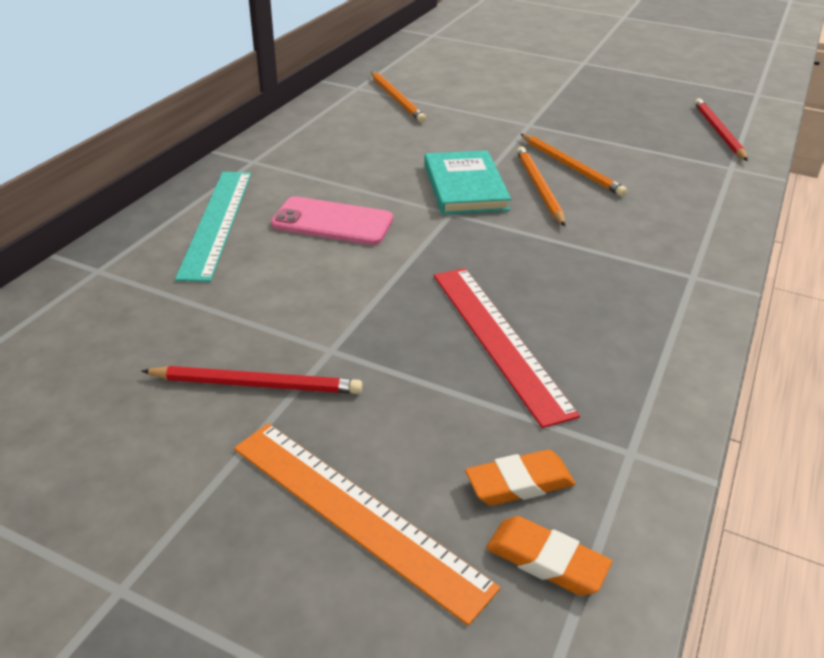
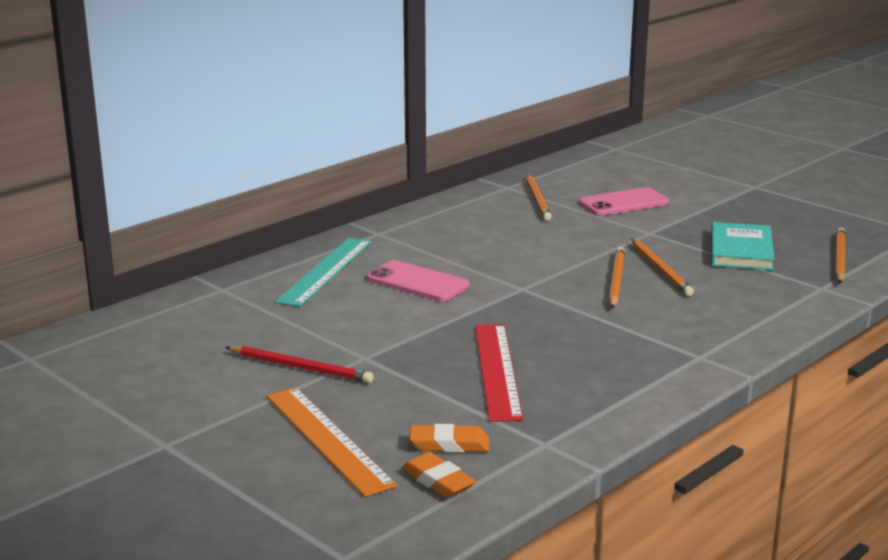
camera: 20 degrees right, 15 degrees down
(464, 187) = (549, 272): turquoise book -> turquoise book (740, 250)
(481, 93) = (623, 203): none -> pink phone
(718, 132) = (839, 259): red pencil -> orange pencil

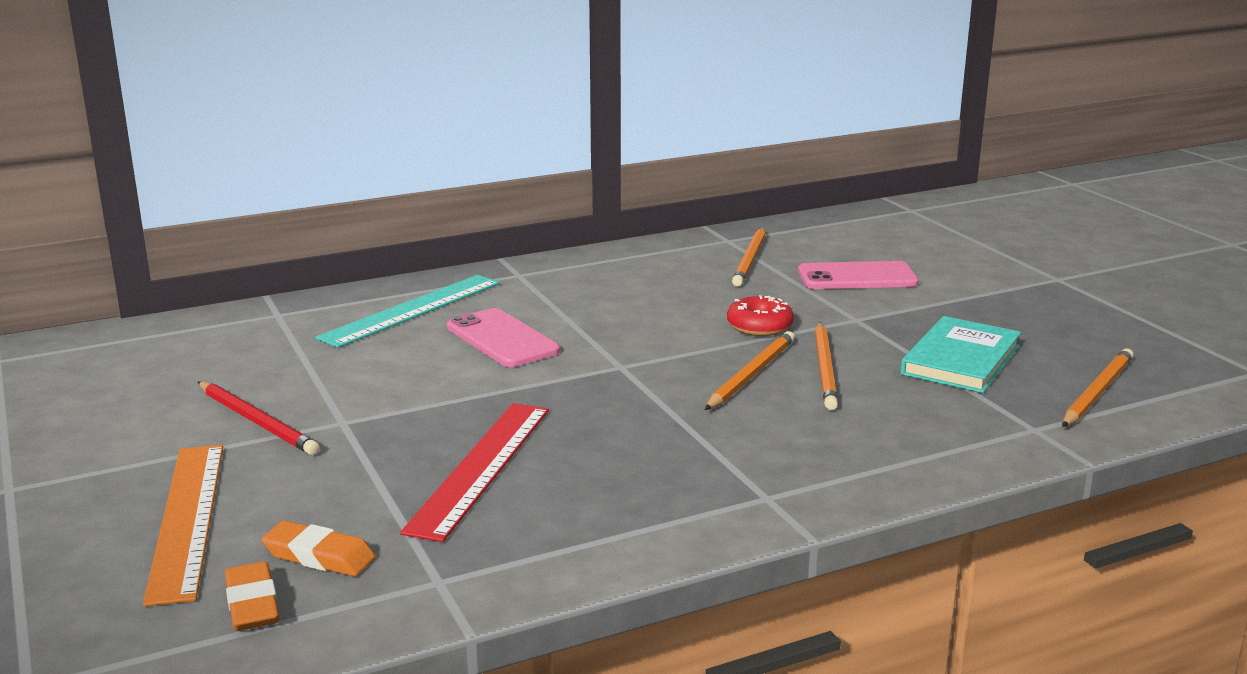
camera: 20 degrees right, 0 degrees up
(590, 247) = (759, 326): none -> red donut

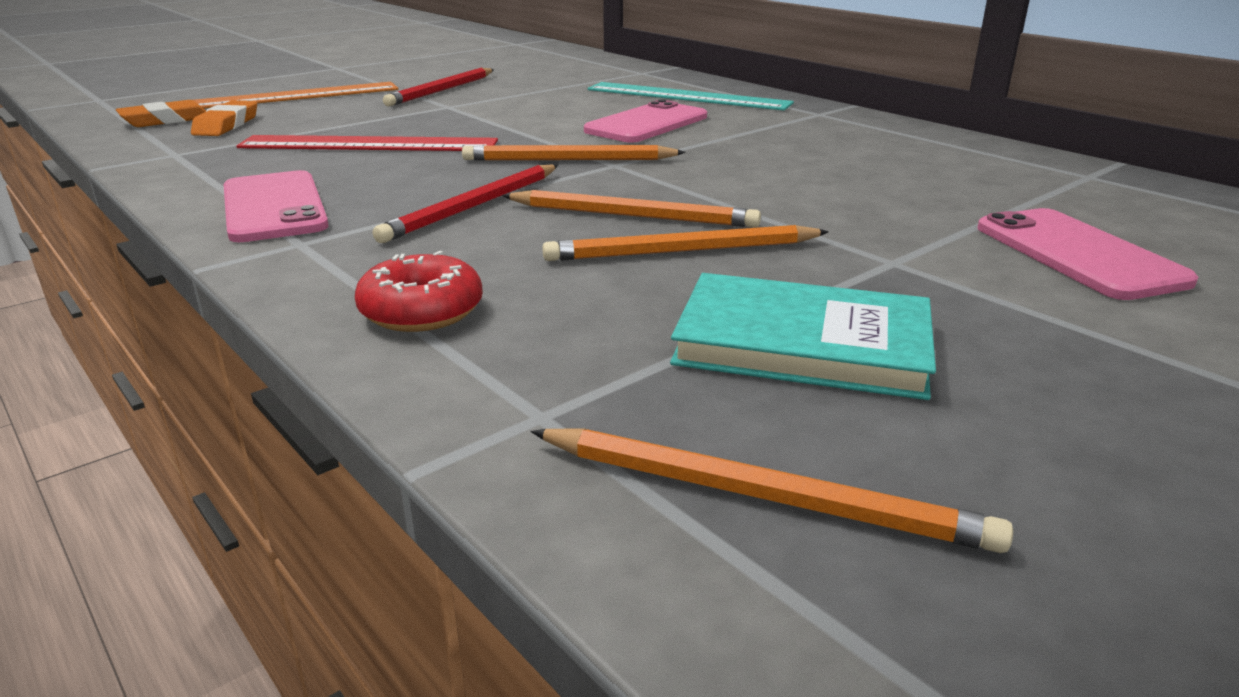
camera: 75 degrees right, 5 degrees up
(671, 511) = (274, 207): none -> pink phone
(707, 427) = (474, 206): none -> red pencil
(750, 259) = (1034, 190): orange pencil -> orange pencil (569, 160)
(759, 326) = (793, 210): red donut -> red donut (421, 311)

